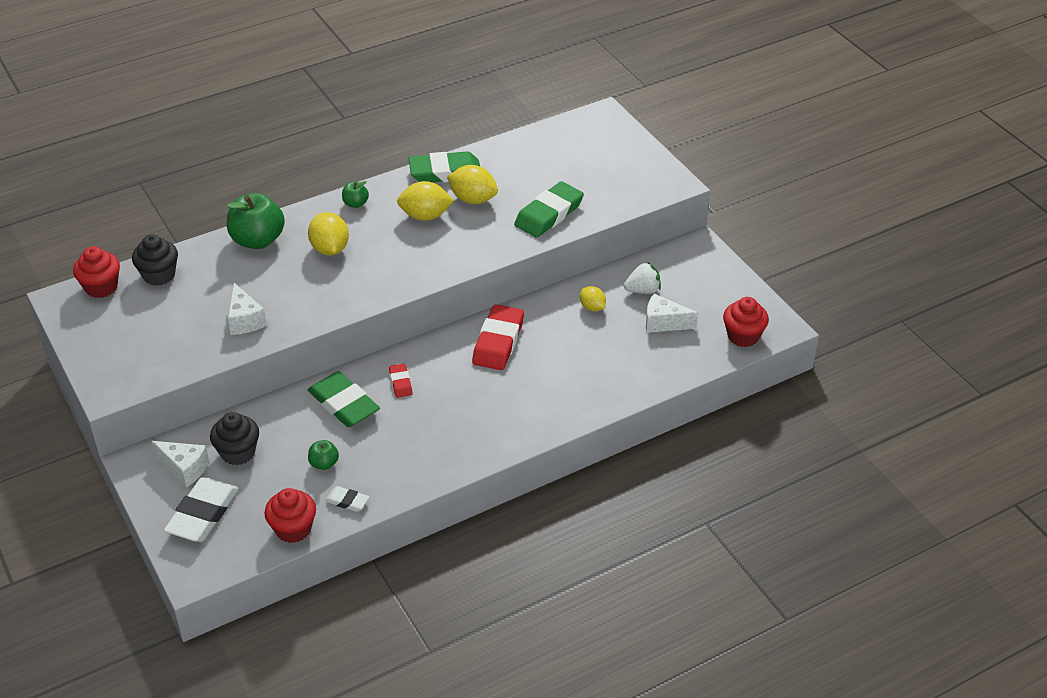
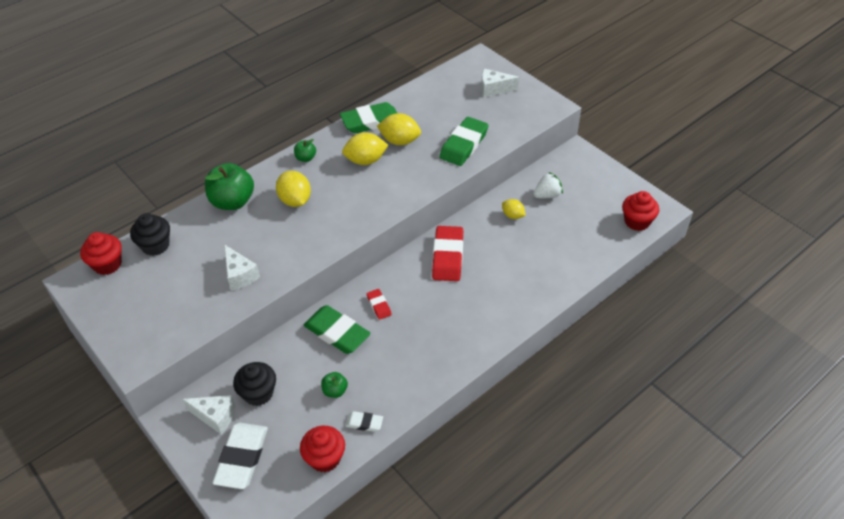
camera: 10 degrees left, 5 degrees up
(663, 323) = (572, 220): white cheese -> white cheese (494, 89)

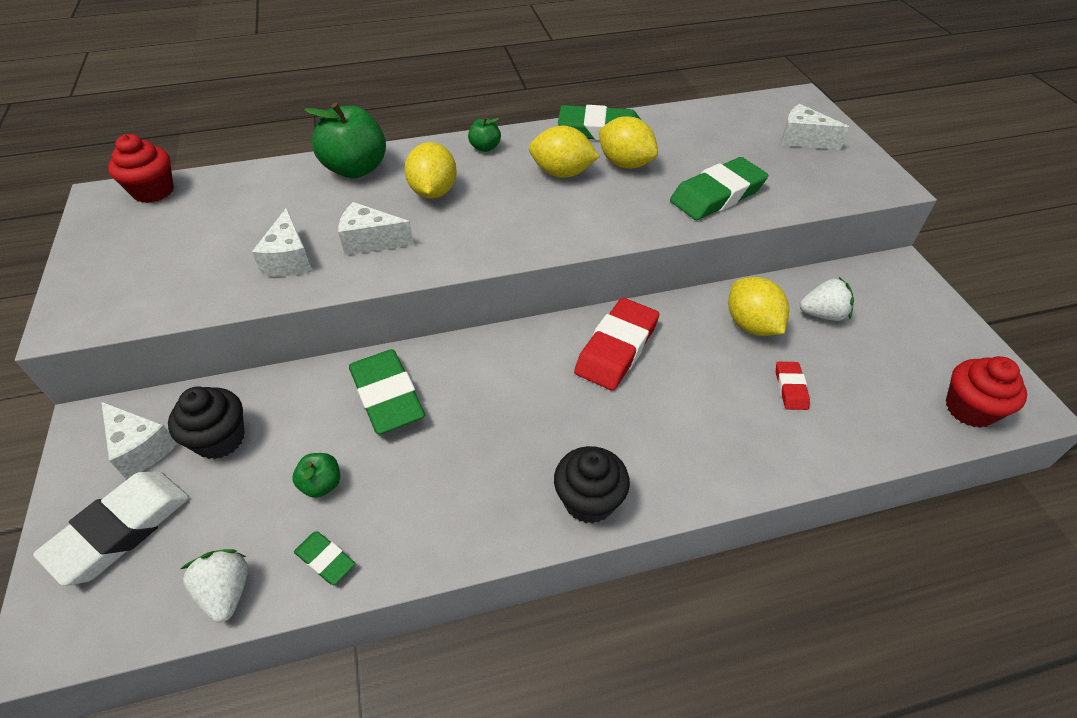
camera: 25 degrees right, 0 degrees up
(155, 245) = (224, 188): black cupcake -> black cupcake (589, 500)
(281, 246) = (371, 241): none -> white cheese
(325, 458) = (226, 592): red cupcake -> white strawberry
(364, 423) = (325, 560): white eraser -> green eraser
(379, 305) = (472, 381): red eraser -> red eraser (790, 388)
(513, 215) = (751, 325): yellow lemon -> yellow lemon, size x1.66

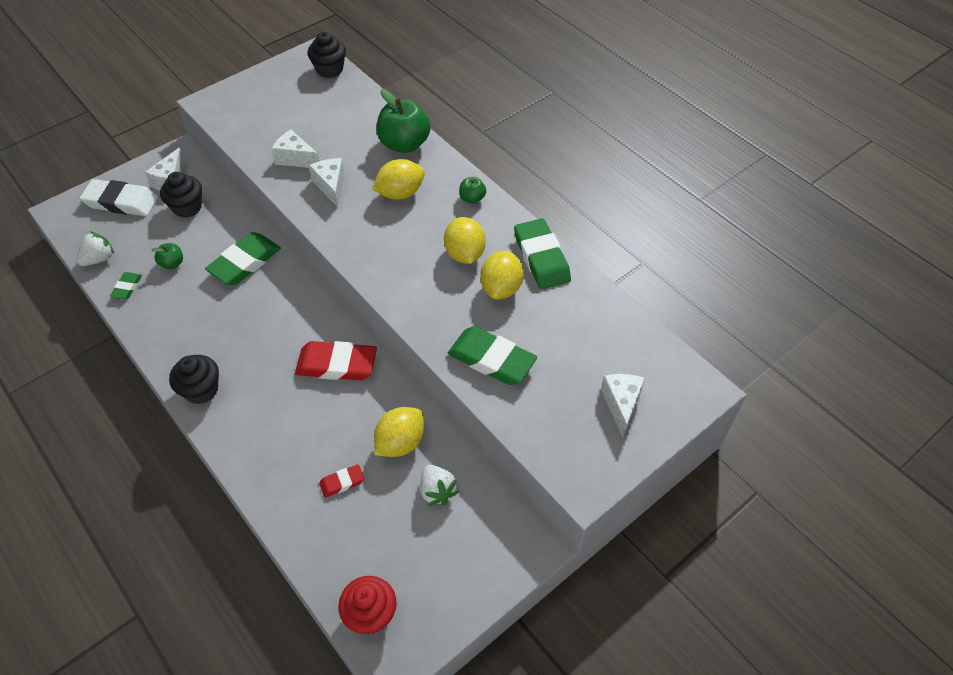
camera: 65 degrees right, 5 degrees up
(153, 191) = (329, 70): red cupcake -> black cupcake
(289, 259) = (296, 158): white cheese -> white cheese turned 60 degrees clockwise

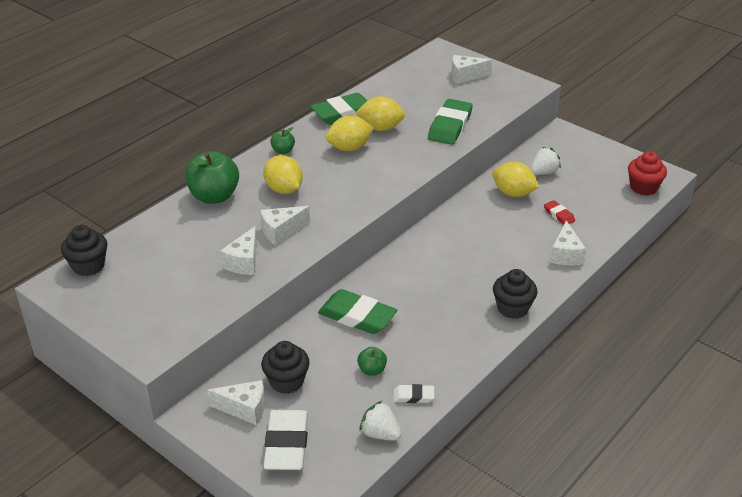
camera: 100 degrees left, 15 degrees down
(127, 287) = (413, 396): green eraser -> white eraser
(266, 467) = (565, 254): none -> white cheese
(336, 365) = (456, 236): red eraser -> none

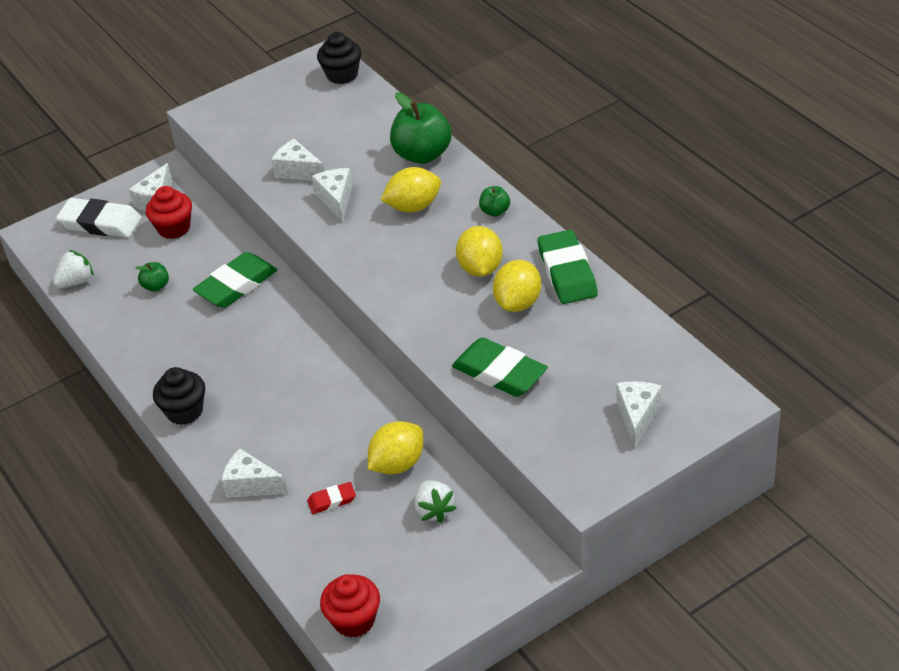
camera: 110 degrees right, 5 degrees up
(286, 381) = (174, 228): black cupcake -> red cupcake
(413, 396) = (106, 310): white eraser -> none

